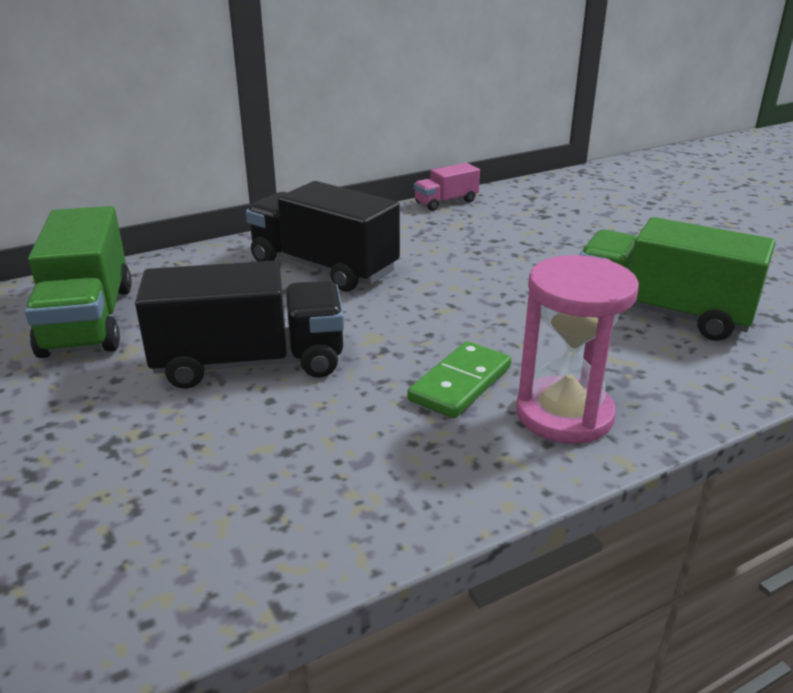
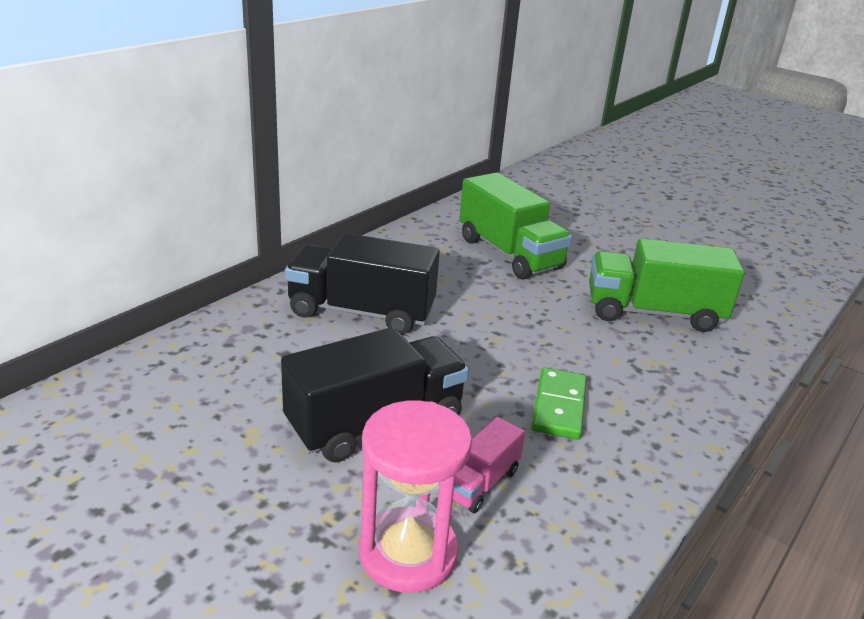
camera: 25 degrees left, 0 degrees up
(88, 320) = (180, 408): green truck -> green truck (509, 253)
(446, 202) = (415, 227): pink truck -> pink truck (480, 483)
(564, 414) = (650, 417): pink hourglass -> pink hourglass (408, 553)

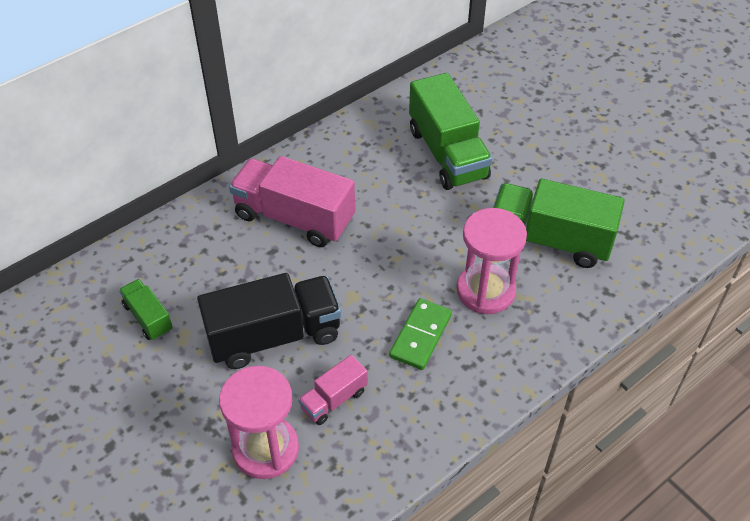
camera: 15 degrees right, 20 degrees up
(197, 419) = (148, 318): none -> green truck
(361, 312) = (294, 218): black truck -> pink truck
(610, 359) = (485, 291): none -> pink hourglass

